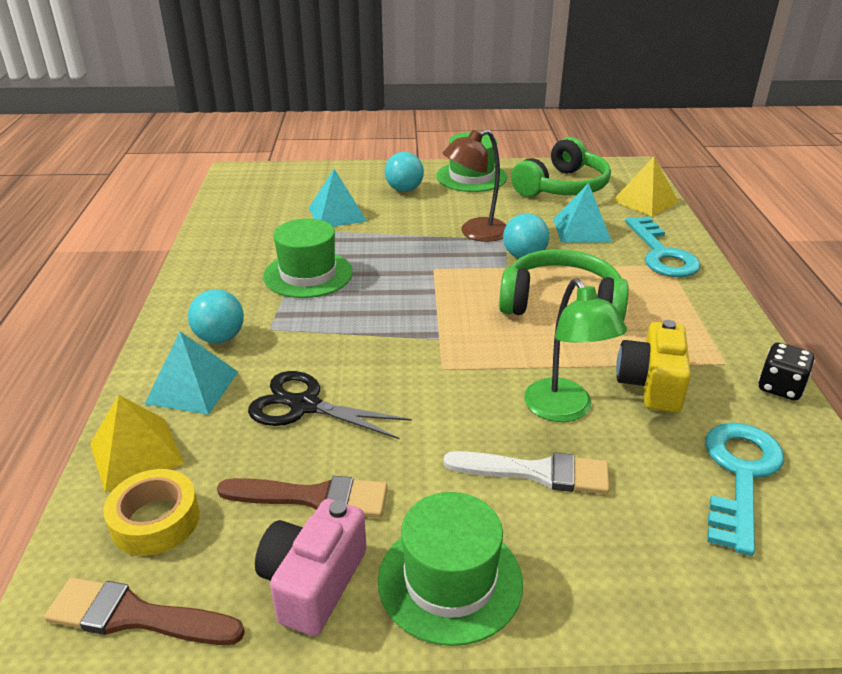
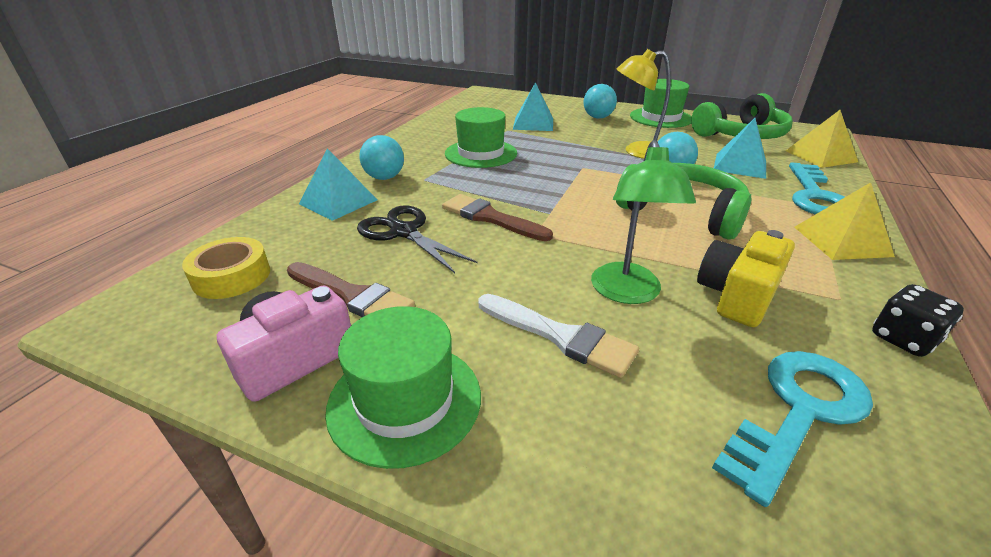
camera: 25 degrees right, 0 degrees up
(135, 616) = (153, 335): brown brush -> brown brush (490, 218)
(136, 453) = (263, 231): yellow pyramid -> yellow pyramid (842, 241)
(475, 233) = (637, 151): brown lamp -> yellow lamp

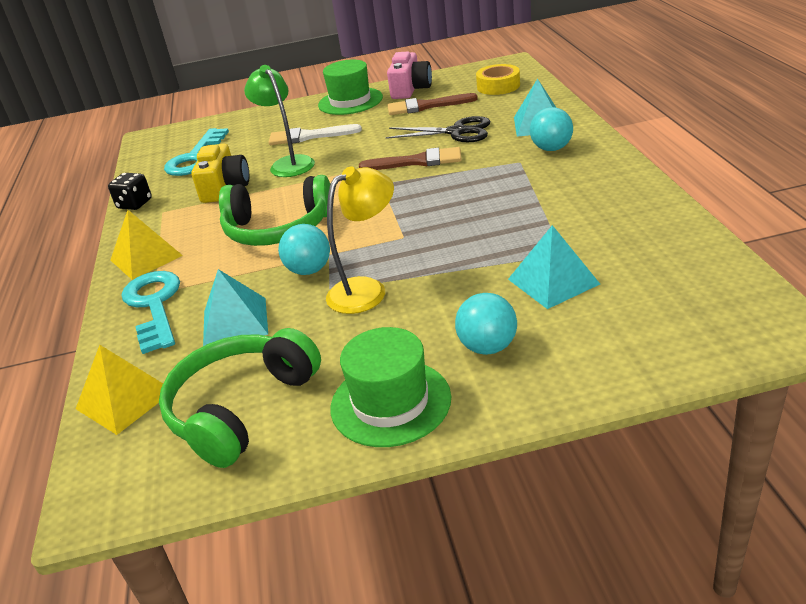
camera: 150 degrees right, 0 degrees up
(481, 153) = (525, 205): green hat -> none

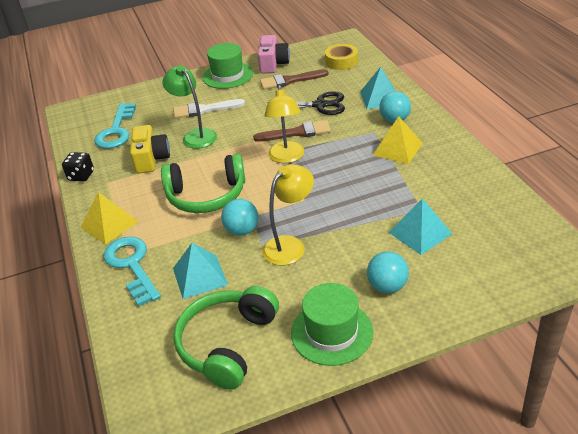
camera: 10 degrees left, 5 degrees up
(125, 399) = (138, 343): yellow pyramid -> yellow pyramid (397, 149)
(395, 189) = (287, 157): none -> yellow lamp

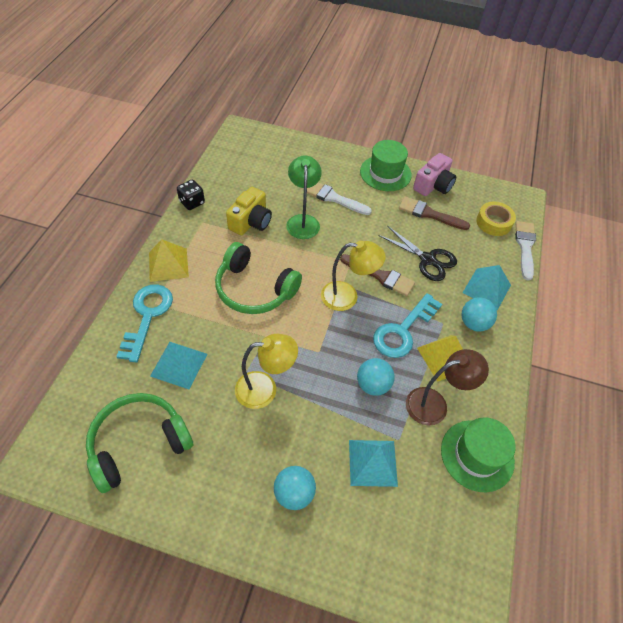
camera: 30 degrees right, 15 degrees up
(116, 131) = (253, 174): turquoise key -> turquoise key (403, 331)
(242, 230) = (246, 345): turquoise ball -> turquoise ball (373, 385)
(287, 157) = (347, 297): yellow lamp -> yellow lamp turned 120 degrees counterclockwise
(332, 332) = (213, 499): green hat -> green hat (477, 455)
(378, 63) = (525, 247): none -> white brush
(422, 176) = (435, 404): none -> brown lamp

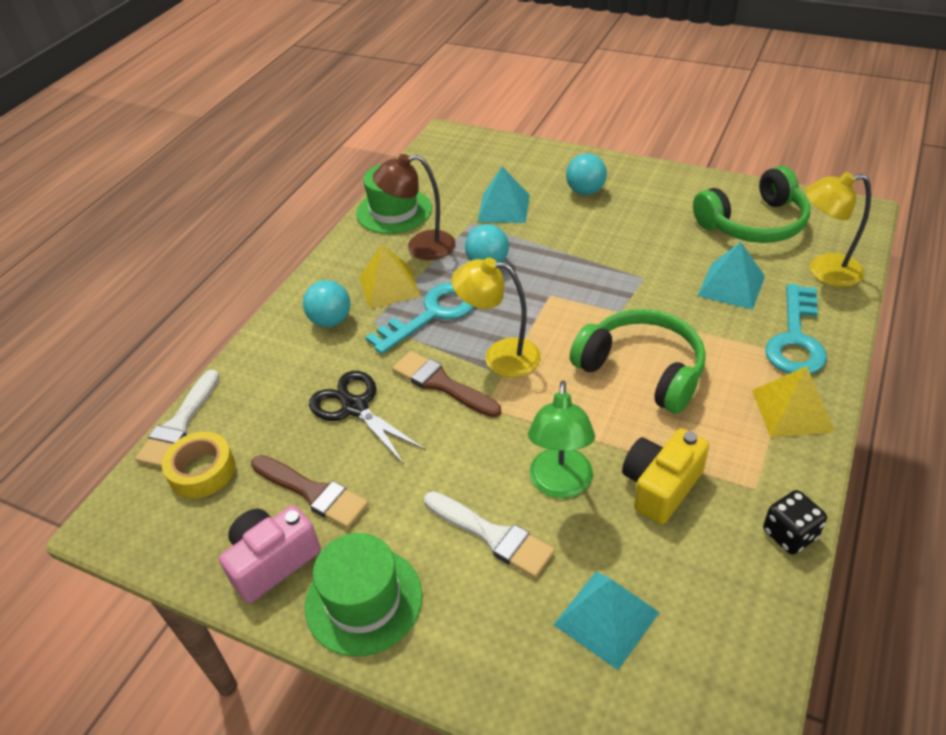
camera: 165 degrees left, 10 degrees down
(265, 389) = (618, 262): yellow lamp -> yellow lamp (824, 271)
(486, 288) = (285, 362): turquoise pyramid -> turquoise pyramid (606, 618)

